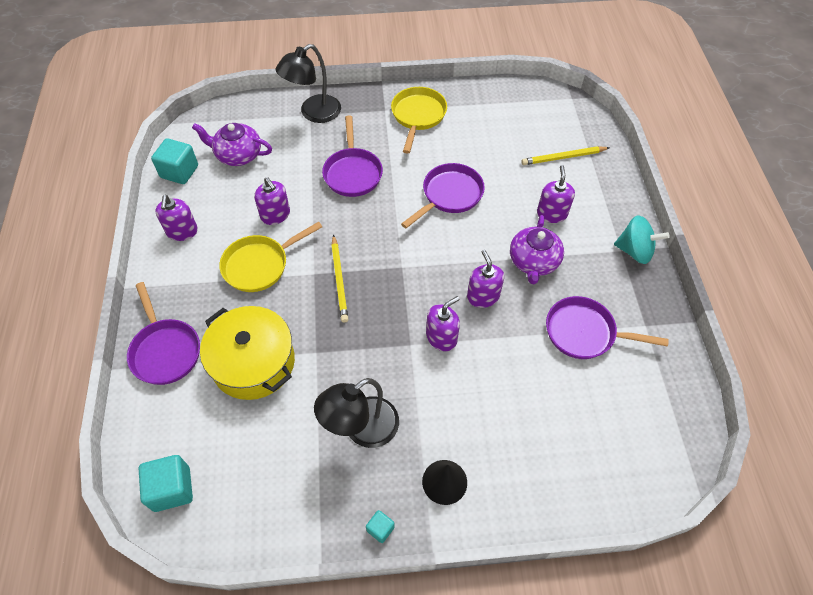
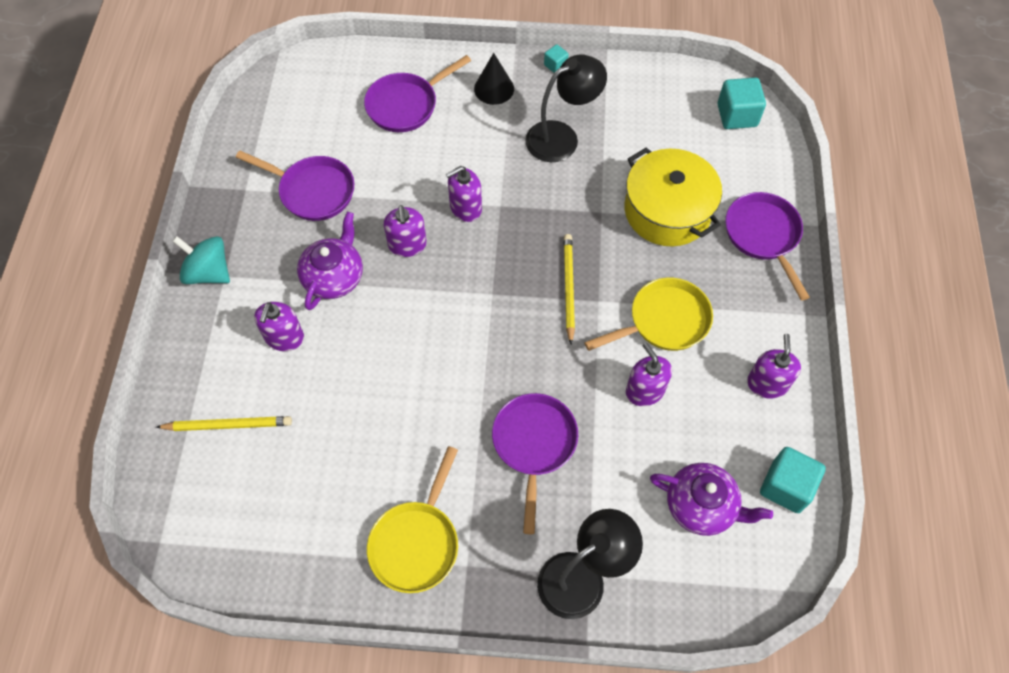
camera: 170 degrees left, 5 degrees up
(449, 195) = (407, 386): purple pan -> purple pan (406, 105)

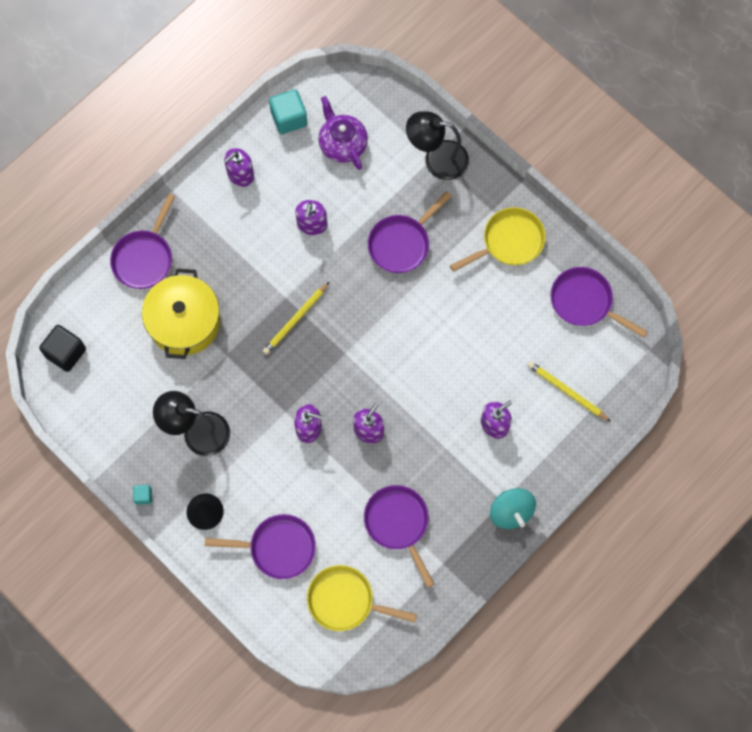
camera: 140 degrees left, 10 degrees up
(275, 540) = (585, 302): none -> purple pan
(334, 277) = (433, 444): purple teapot -> none
(664, 321) = (260, 254): yellow pan -> yellow pan (345, 600)
(737, 115) = (65, 353): turquoise cube -> black cube

